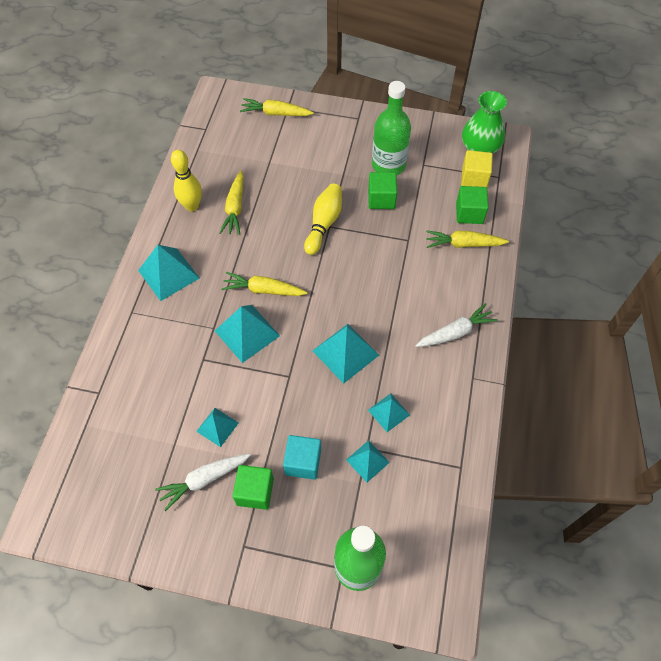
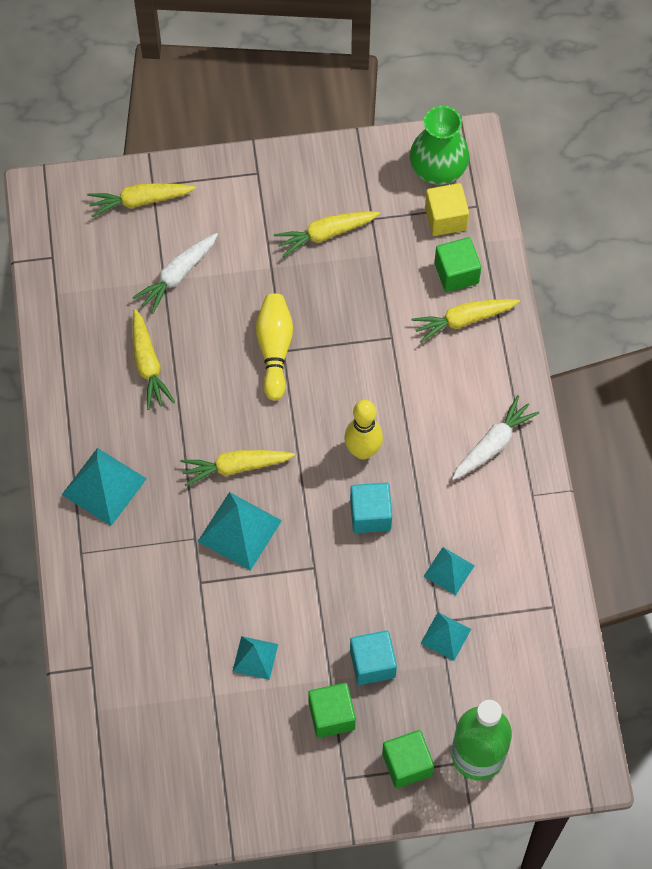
camera: 20 degrees left, 5 degrees up
(192, 206) = (89, 380): yellow bowling pin -> yellow bowling pin (363, 451)
(204, 480) = (268, 723): white carrot -> white carrot (178, 275)
(345, 352) = (370, 515): turquoise pyramid -> turquoise cube
(381, 199) = (335, 289): green cube -> green cube (407, 764)
(388, 165) = (326, 234): green bottle -> yellow carrot

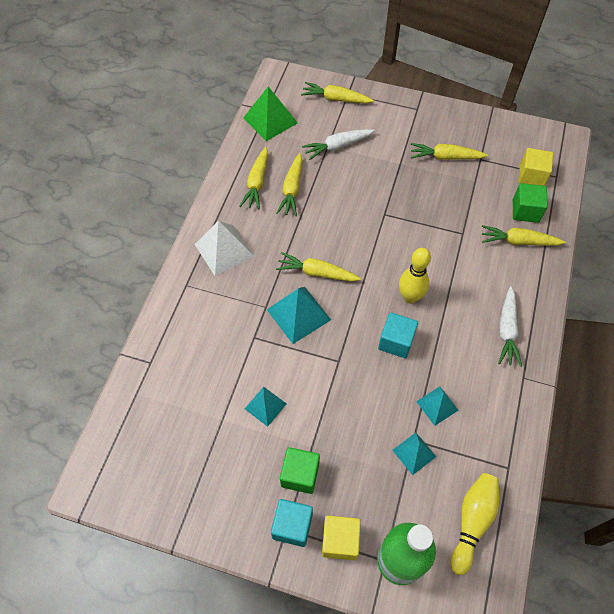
camera: 25 degrees right, 5 degrees down
(66, 271) = (270, 120): none -> green pyramid
(97, 374) = (257, 183): none -> yellow carrot
(104, 486) = (224, 250): turquoise pyramid -> white pyramid
(274, 350) = (379, 211): yellow bowling pin -> yellow bowling pin (472, 522)
(372, 663) = (349, 449): turquoise cube -> turquoise cube (292, 526)
(407, 764) = (340, 541): green cube -> yellow cube
(438, 168) = (538, 146): green vase -> none
(492, 444) = (507, 330): white carrot -> white carrot turned 120 degrees clockwise

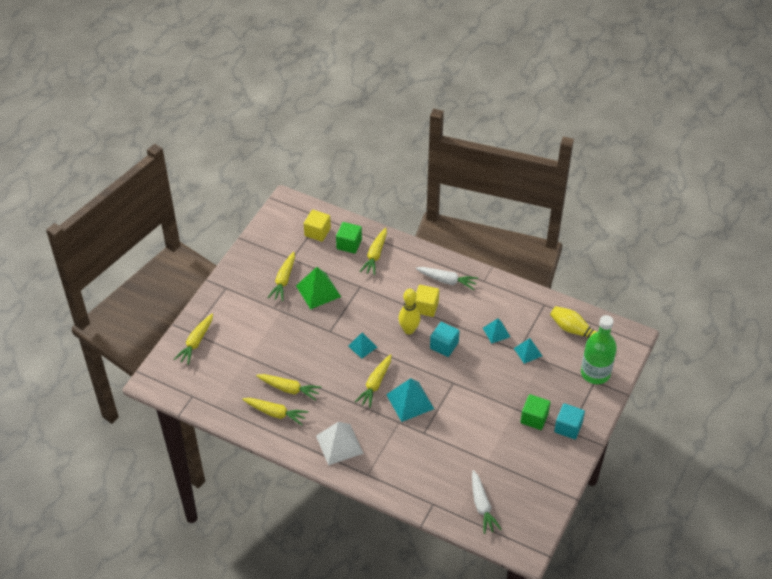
camera: 80 degrees left, 10 degrees down
(265, 406) = (481, 432): turquoise pyramid -> turquoise pyramid (362, 346)
(270, 120) = (206, 394): green pyramid -> green pyramid (318, 291)
(338, 146) = (251, 350): white carrot -> white carrot (482, 505)
(340, 541) = (580, 402): yellow cube -> yellow cube (426, 307)

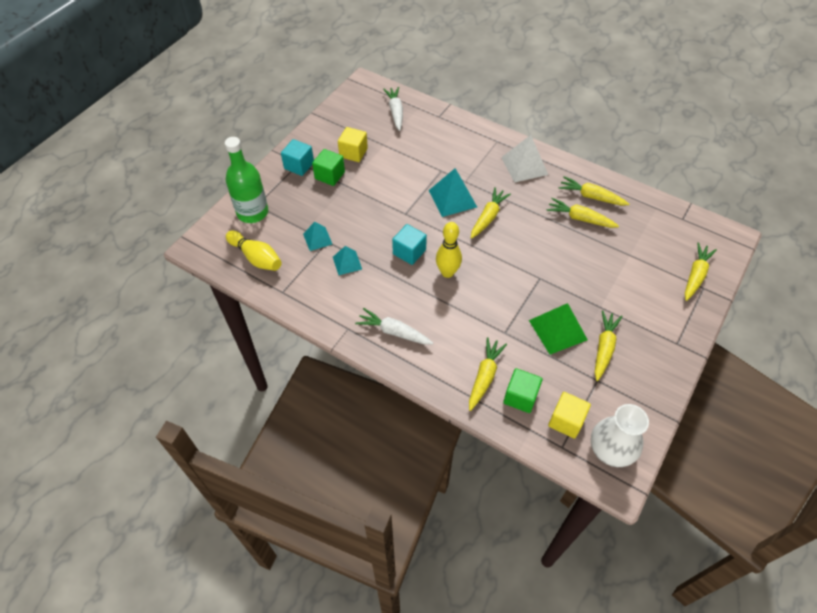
camera: 175 degrees left, 5 degrees up
(288, 218) = (611, 449): none -> white vase
(362, 346) = (502, 257): turquoise pyramid -> none
(426, 307) = (425, 299): yellow cube -> yellow cube (353, 153)

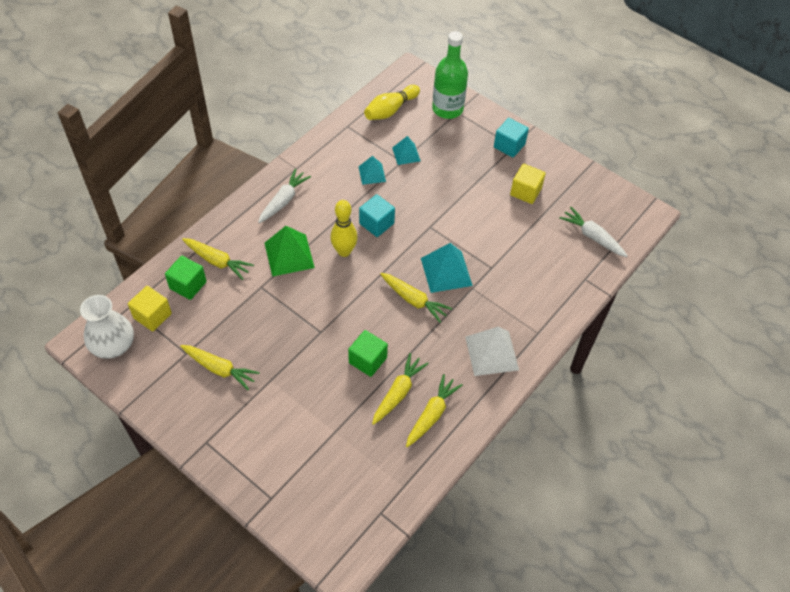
camera: 95 degrees right, 0 degrees up
(329, 175) = (492, 169): green cube -> green cube (367, 360)
(395, 112) = (592, 237): white carrot -> white carrot turned 135 degrees counterclockwise
(558, 330) = (252, 333): green pyramid -> green pyramid (289, 255)
(695, 276) = (290, 495): yellow carrot -> none

